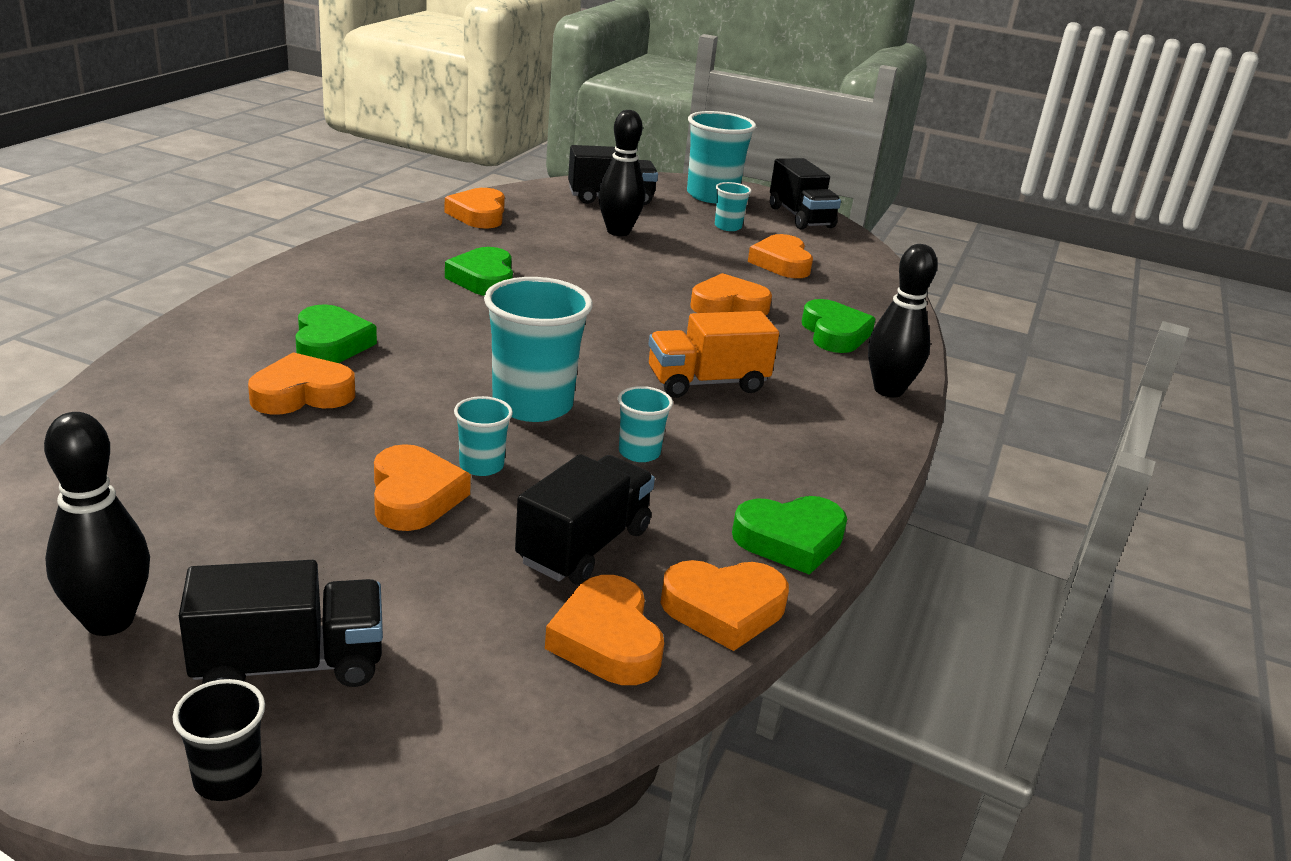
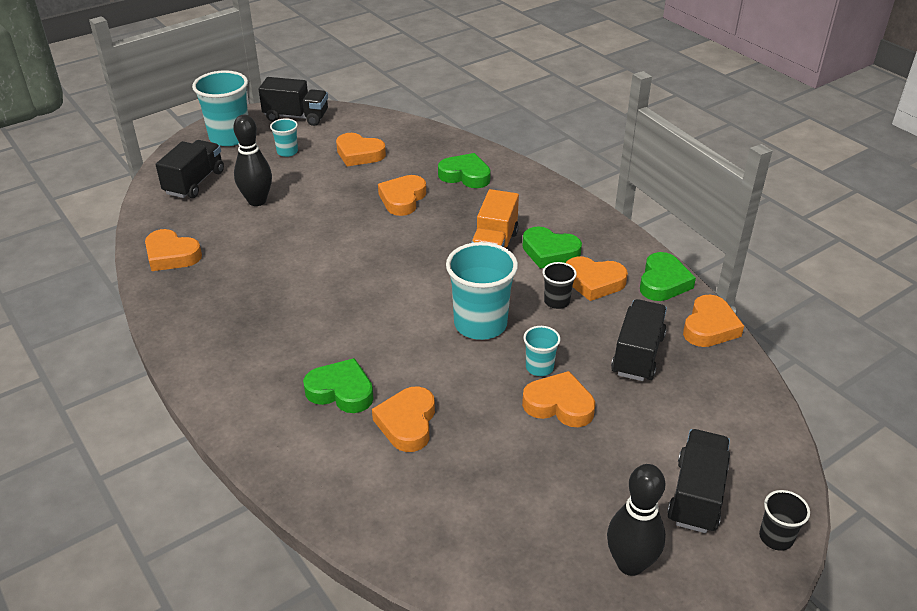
camera: 55 degrees left, 10 degrees up
(484, 279) = (289, 288): green heart -> green heart (549, 252)
(584, 546) = (637, 354): black truck -> black truck turned 45 degrees clockwise
(607, 640) = (718, 374): orange heart -> orange heart (594, 282)
(639, 452) = (556, 301): turquoise cup -> black cup
(888, 390) = (540, 186): black bowling pin -> none

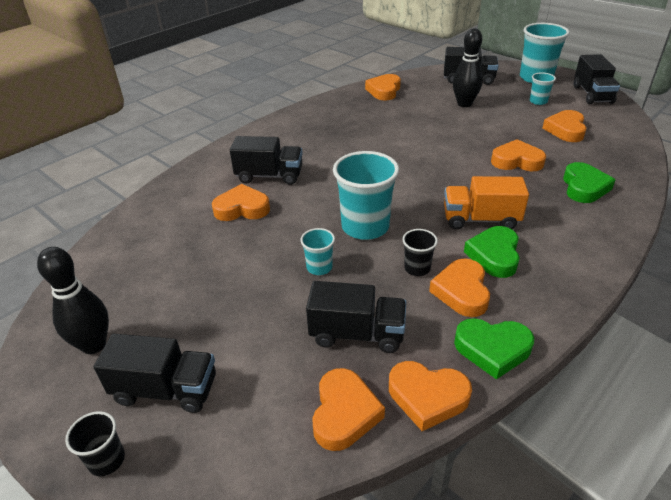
camera: 80 degrees right, 0 degrees up
(341, 391) = (269, 176): green heart -> black truck
(559, 405) = (274, 284): orange heart -> orange heart (344, 413)

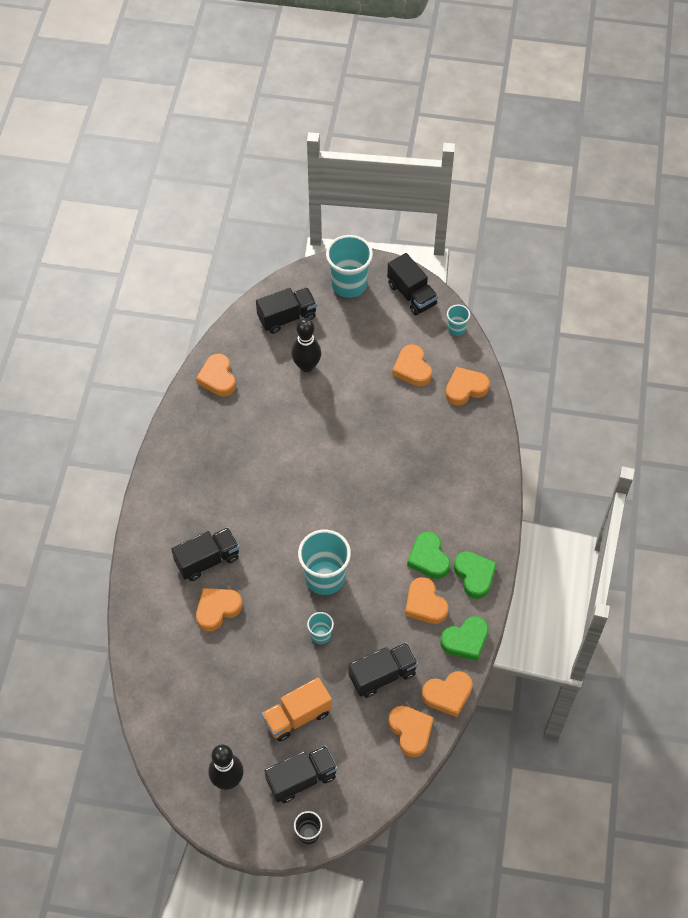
camera: 35 degrees left, 20 degrees up
(417, 268) = (385, 599): black cup -> none
(480, 219) = (401, 525): orange truck -> orange truck (297, 716)
(516, 161) = (393, 436): orange heart -> orange heart (465, 388)
(538, 101) = (370, 330): turquoise cup -> turquoise cup (456, 329)
(584, 187) = (456, 446): green heart -> green heart (474, 575)

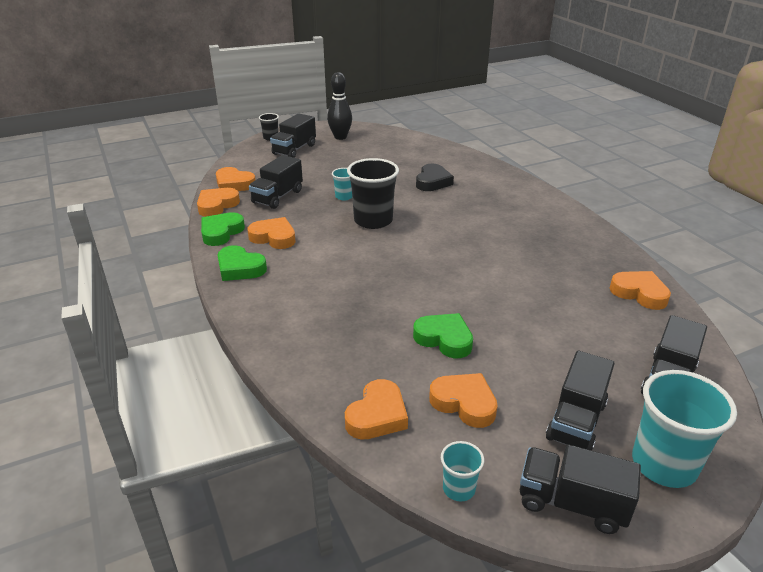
camera: 145 degrees right, 25 degrees down
(207, 560) = (472, 197): black truck -> black truck (576, 421)
(217, 609) = (432, 182): orange heart -> black heart
(297, 716) = (322, 165): orange truck -> none
(306, 366) = (578, 344): black bowling pin -> none
(325, 578) = (373, 220): turquoise cup -> black cup
(428, 558) = (294, 262): green heart -> green heart (444, 339)

